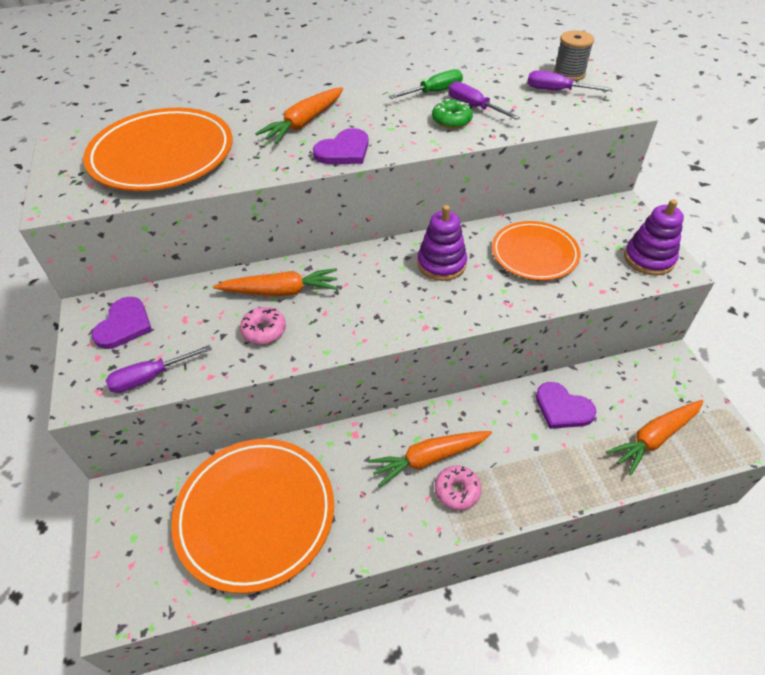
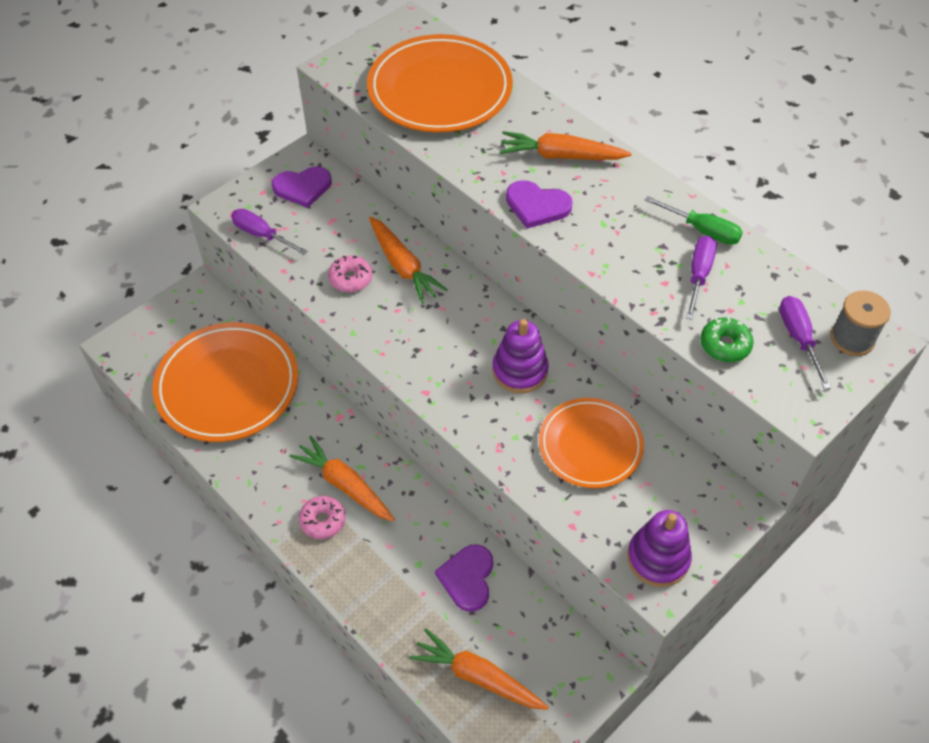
camera: 60 degrees right, 5 degrees up
(451, 120) = (656, 266): green donut -> green donut (725, 345)

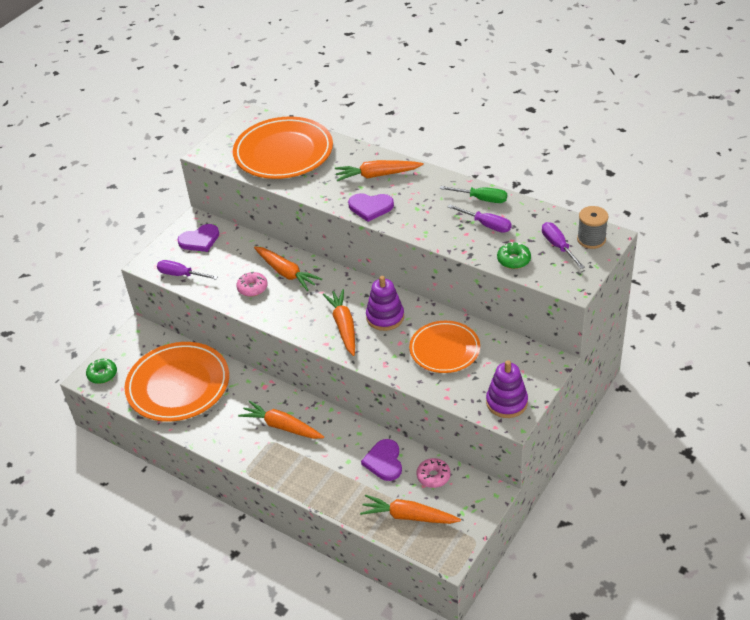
camera: 10 degrees left, 10 degrees down
(136, 344) = (102, 374): none -> green donut
(323, 521) = (273, 451): pink donut -> pink donut (433, 476)
(458, 371) = (344, 326): none -> orange carrot
(698, 275) = (486, 225): purple screwdriver -> purple screwdriver turned 120 degrees clockwise

